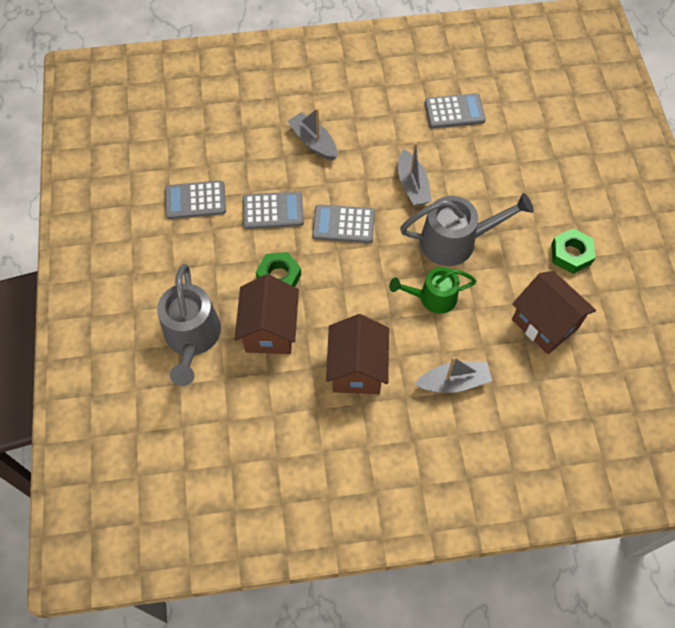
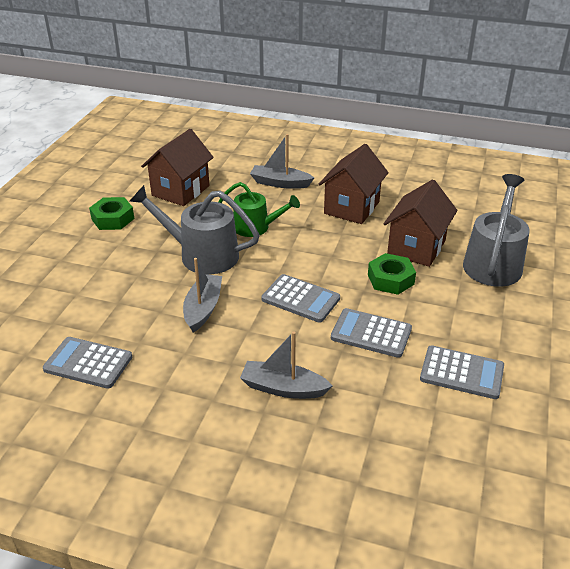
camera: 155 degrees left, 25 degrees down
(313, 142) = (283, 388): grey boat -> grey boat turned 120 degrees clockwise
(545, 324) = (180, 190): brown house -> brown house turned 45 degrees clockwise

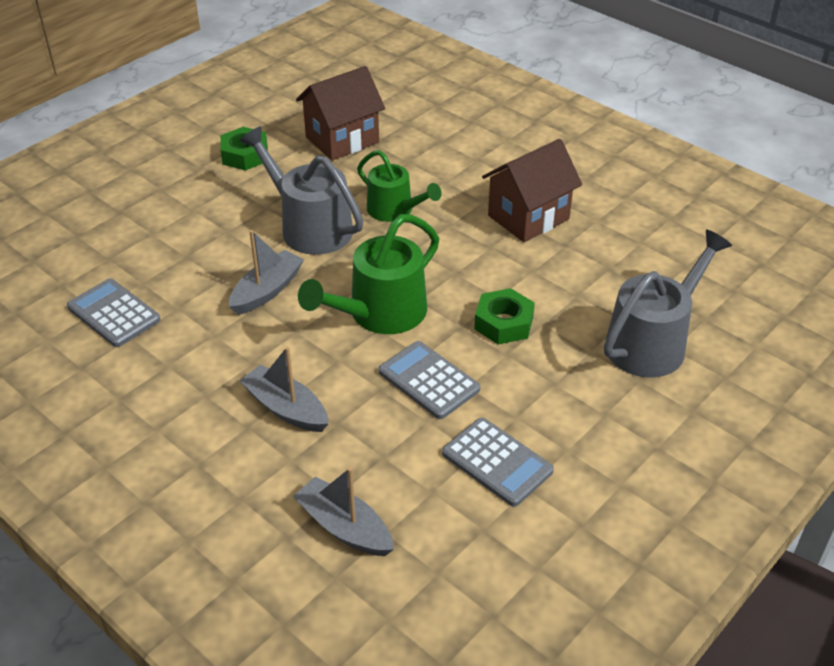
camera: 25 degrees right, 5 degrees up
(280, 183) = (465, 161): grey boat -> grey boat (344, 527)
(300, 299) = (380, 313): grey calculator -> green watering can
(416, 247) = (568, 293): brown house -> none

